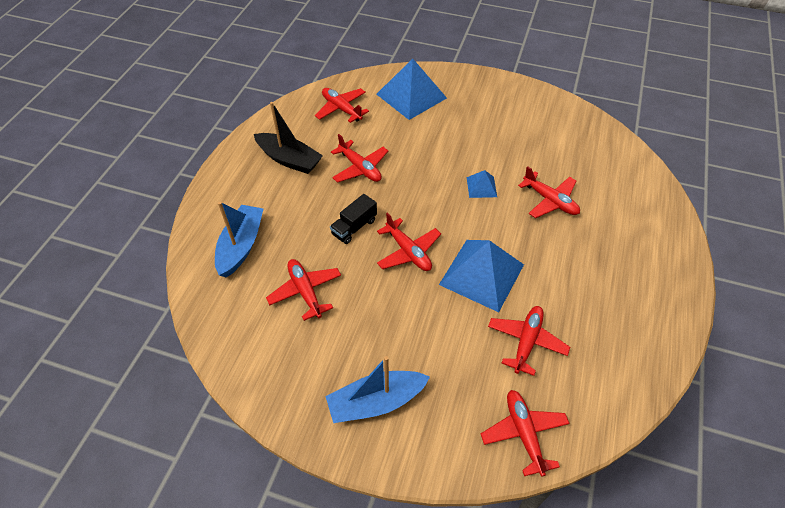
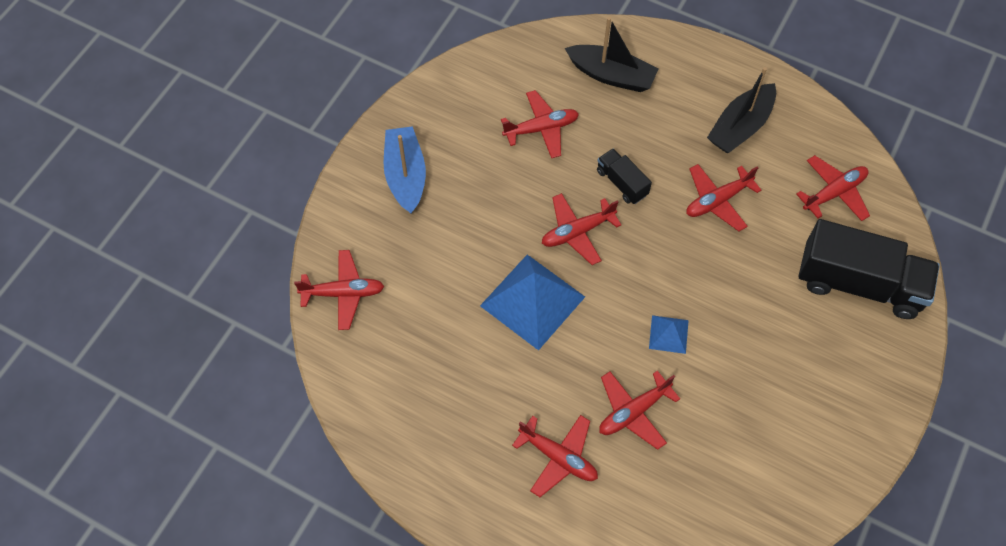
camera: 100 degrees right, 10 degrees up
(241, 246) = (611, 75): blue boat -> black boat
(411, 96) = (859, 283): blue pyramid -> black truck
(526, 342) = (438, 323): red plane -> red plane (558, 457)

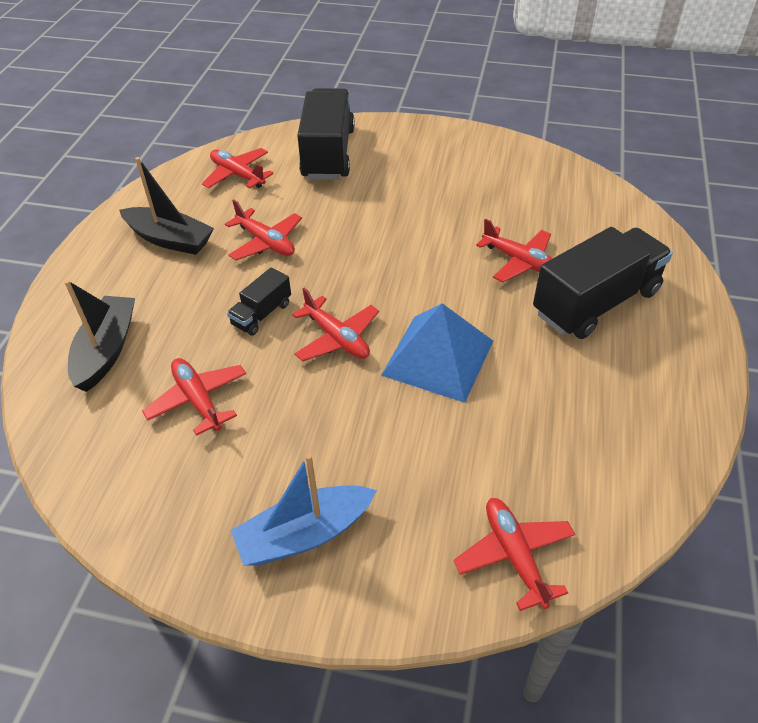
camera: 105 degrees left, 15 degrees down
(558, 457) = (596, 302): red plane -> black truck
(668, 334) = (428, 252): blue pyramid -> none

